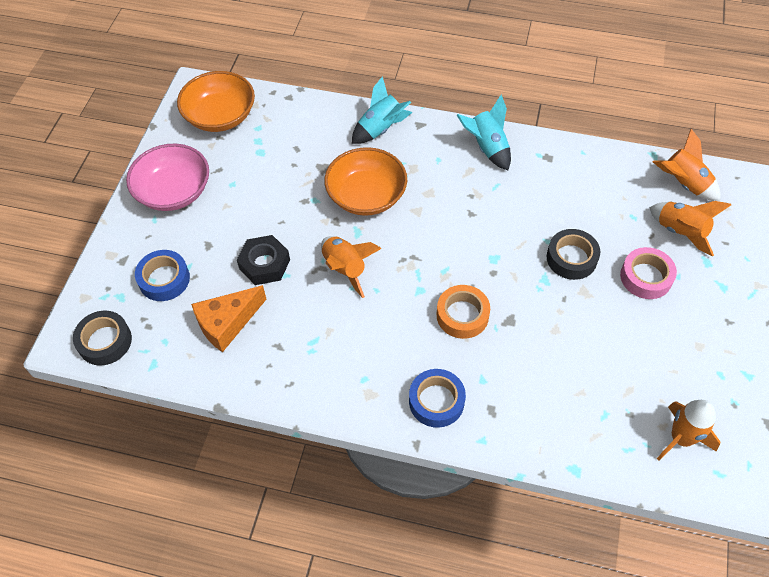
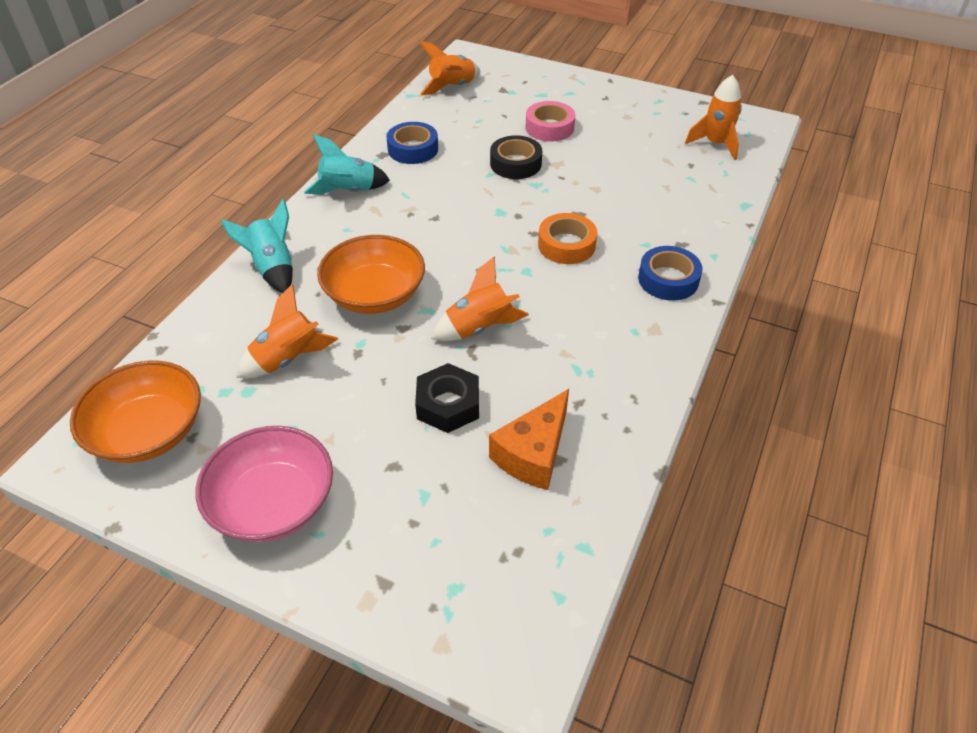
camera: 80 degrees left, 10 degrees down
(105, 341) = (534, 613): black tape -> none
(164, 279) = (439, 525): blue tape -> blue tape (413, 149)
(227, 323) = (533, 453): orange cheese -> orange cheese turned 60 degrees clockwise
(680, 232) = (505, 100): orange rocket -> orange rocket (288, 359)

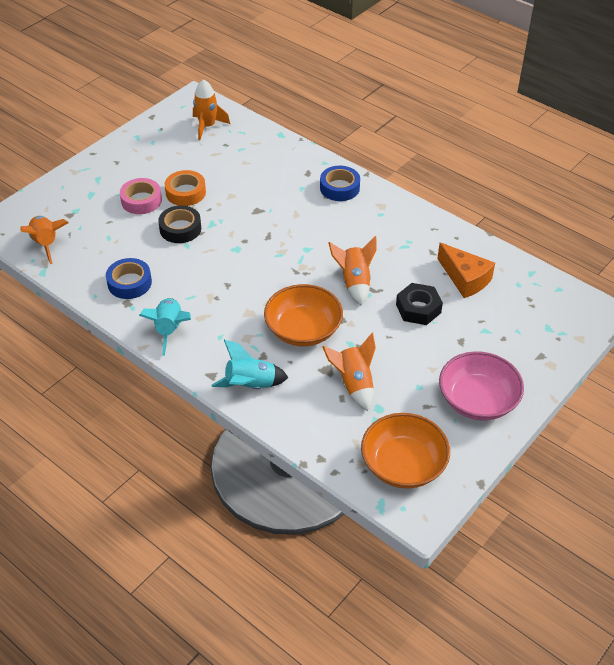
camera: 75 degrees left, 0 degrees up
(566, 245) = (287, 224): orange tape -> orange tape (185, 192)

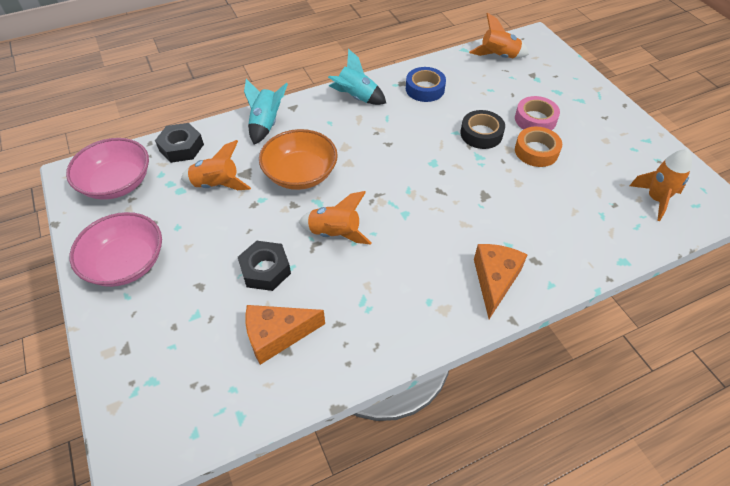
camera: 115 degrees right, 5 degrees up
(324, 439) = (181, 147): none -> black nut
(339, 188) = (494, 280): blue tape -> orange cheese
(403, 465) = (117, 183): orange bowl -> pink bowl

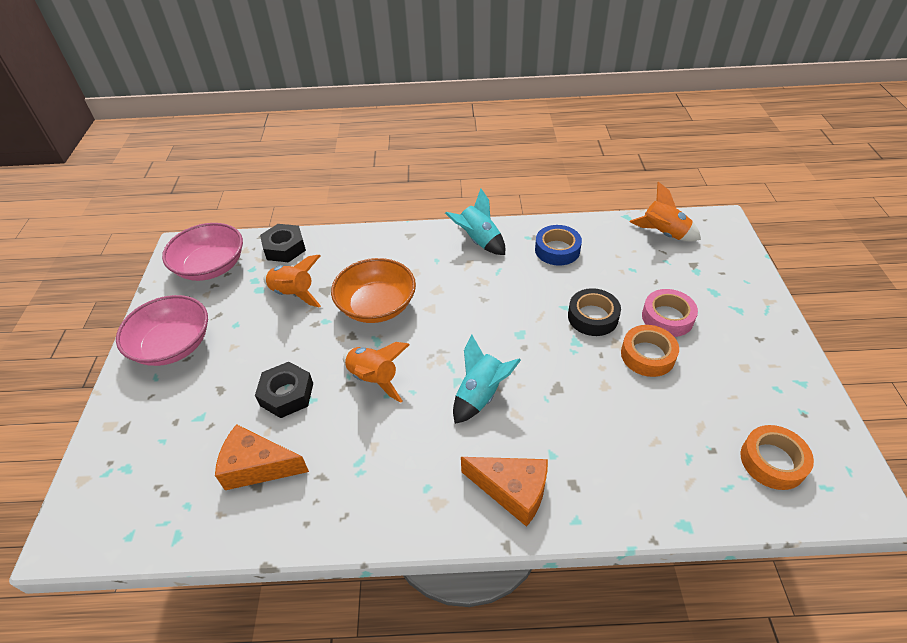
camera: 25 degrees right, 5 degrees down
(266, 124) = (374, 245): turquoise rocket -> turquoise rocket (481, 395)
(494, 280) = (512, 491): orange cheese -> orange cheese turned 75 degrees clockwise
(656, 199) = (772, 461): orange rocket -> orange tape

